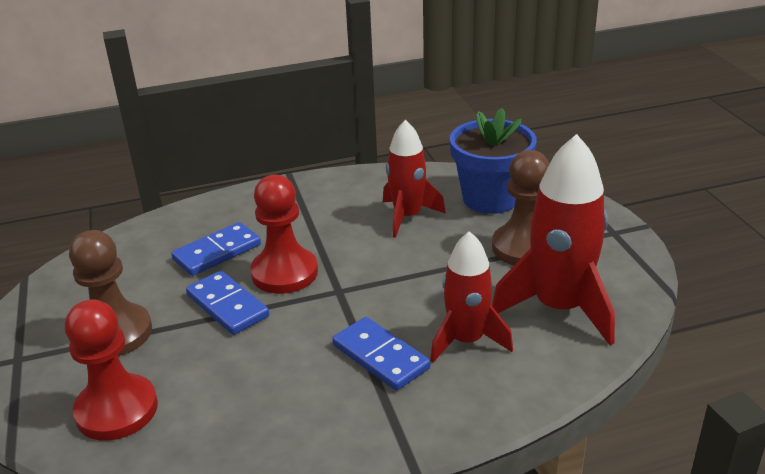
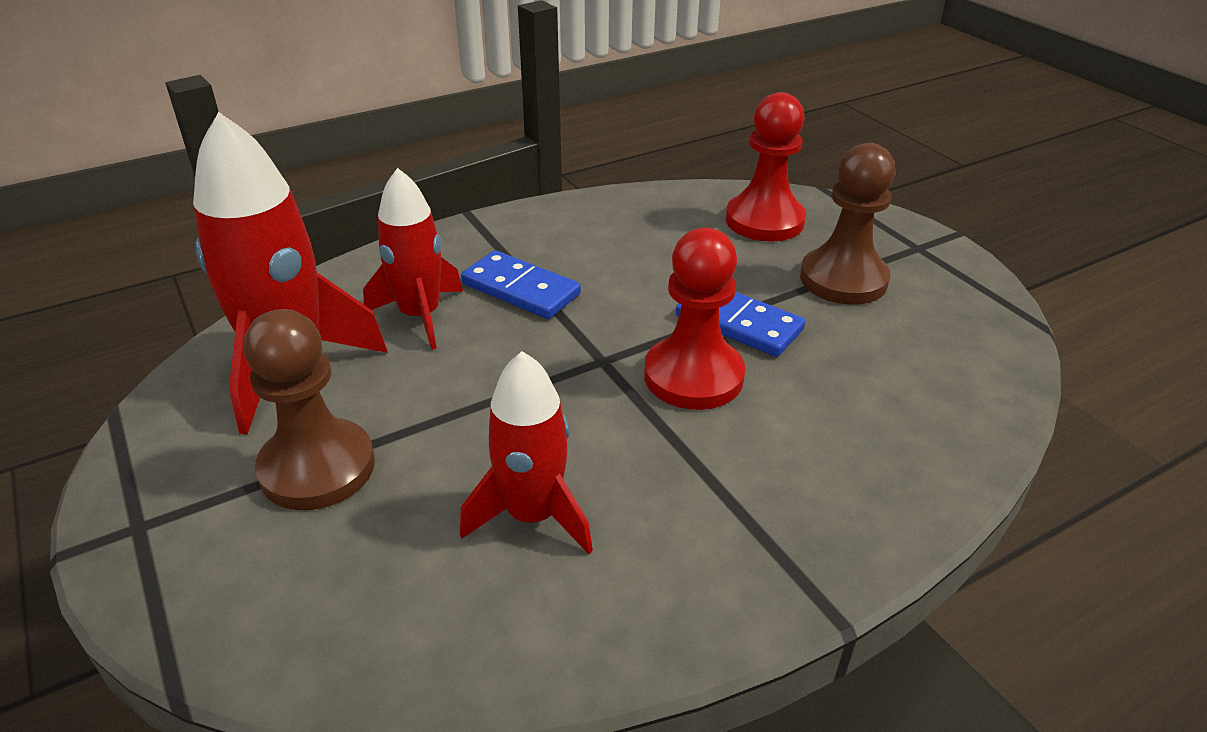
camera: 165 degrees right, 5 degrees up
(217, 252) = (821, 398): blue domino -> none
(490, 199) = (364, 592): blue flower pot -> none

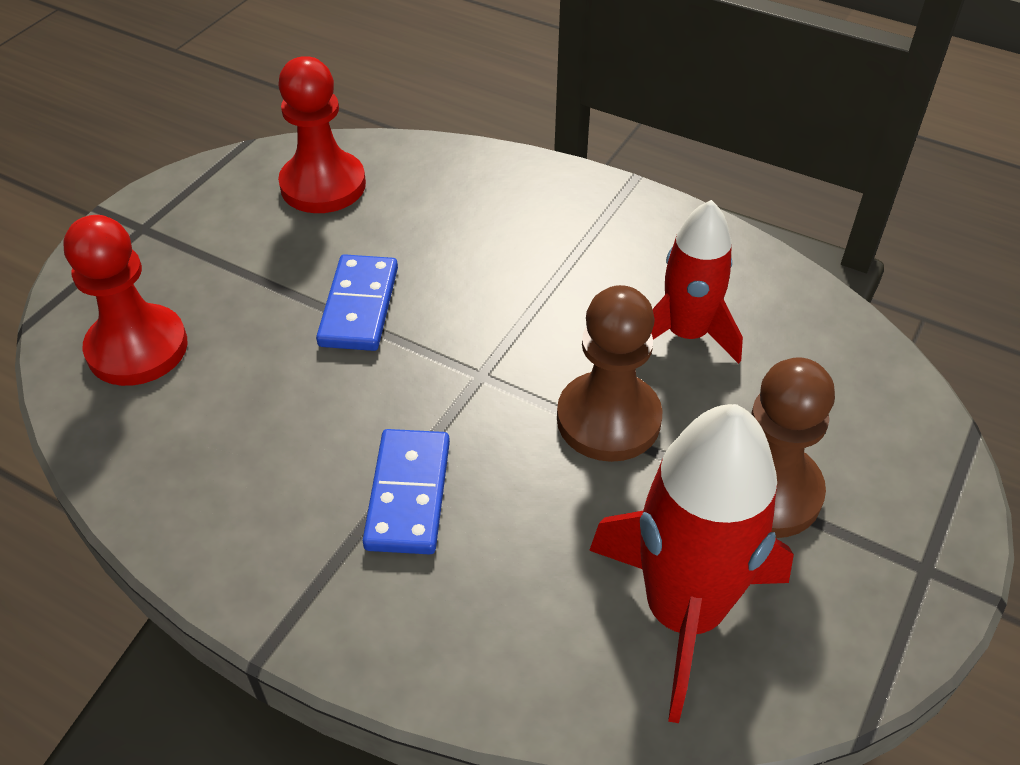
camera: 120 degrees left, 10 degrees up
(420, 316) = (517, 556): red rocket -> none
(693, 376) = (459, 308): red pawn -> red pawn (323, 185)
(843, 279) = (236, 261): brown pawn -> brown pawn (608, 419)

